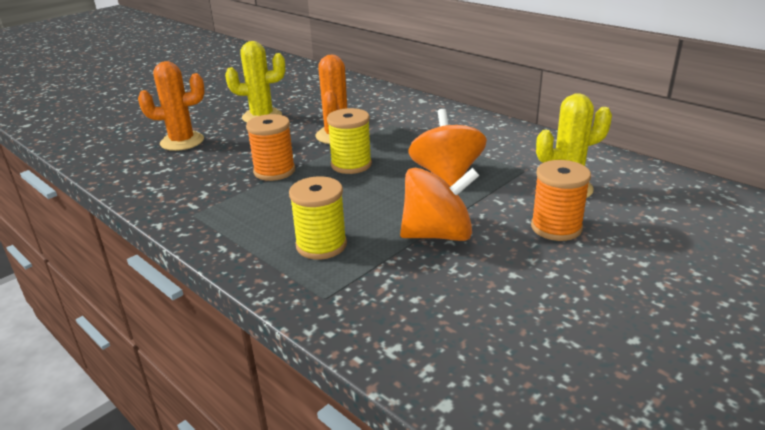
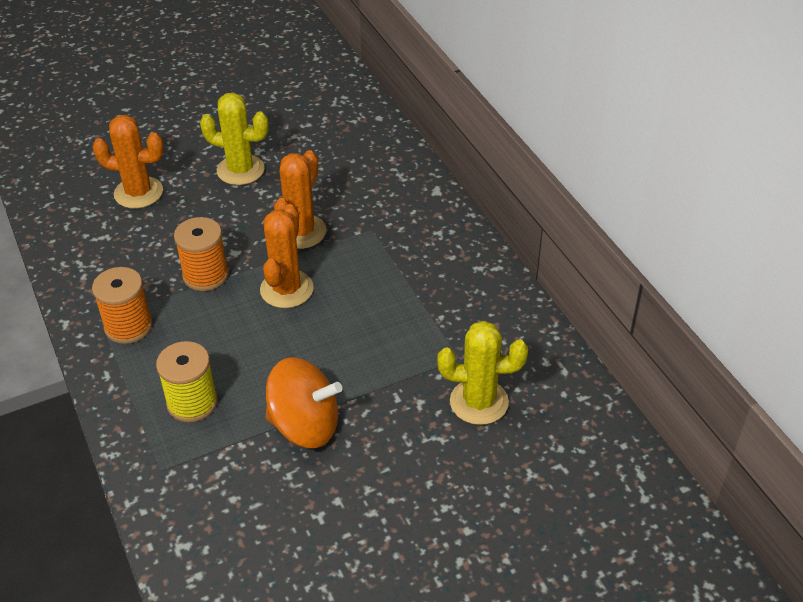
camera: 20 degrees right, 15 degrees up
(351, 165) = (286, 289): yellow spool -> orange cactus
(446, 175) = (372, 339): orange spinning top -> none
(556, 227) = (423, 455): orange spool -> orange spool (128, 326)

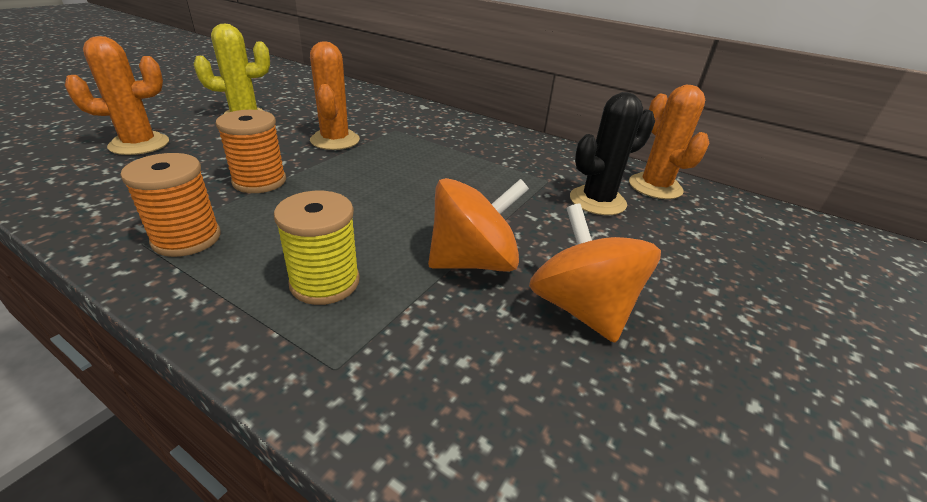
camera: 35 degrees left, 10 degrees down
(286, 289) = (355, 174): orange cactus -> orange cactus (655, 187)
(344, 498) = (581, 308): none -> orange spinning top
(479, 402) = (597, 201): yellow cactus -> black cactus

